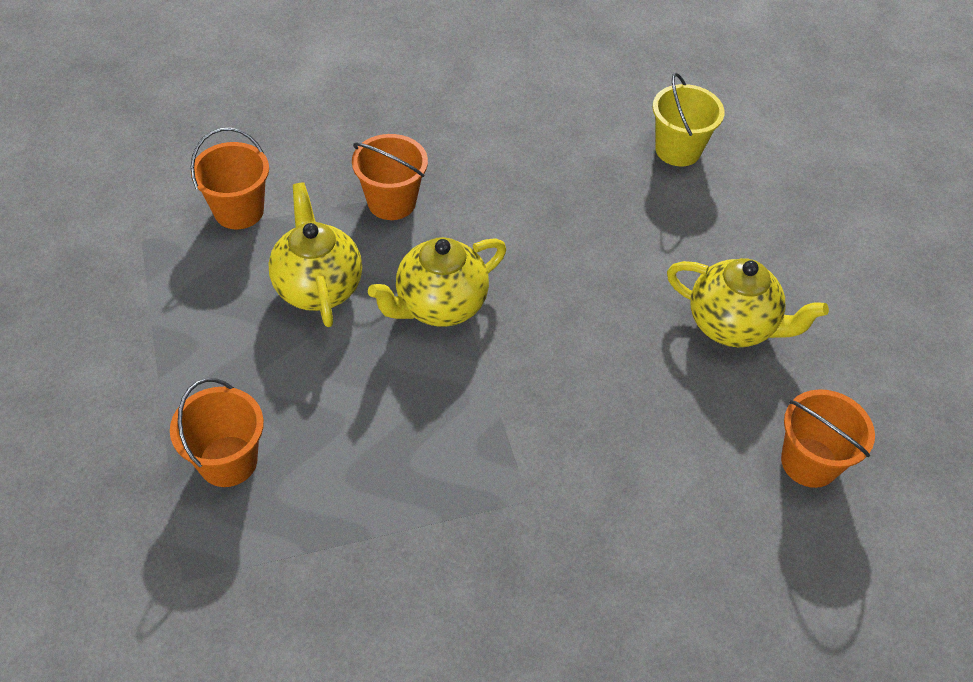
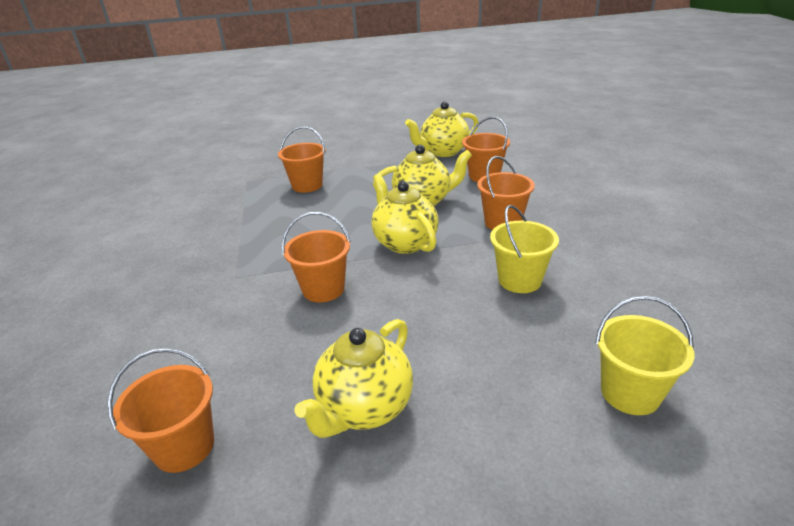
camera: 100 degrees right, 20 degrees down
(121, 260) = (443, 152): none -> yellow teapot
(523, 199) = (519, 280): none -> yellow bucket
(551, 385) = (323, 289): none -> orange bucket

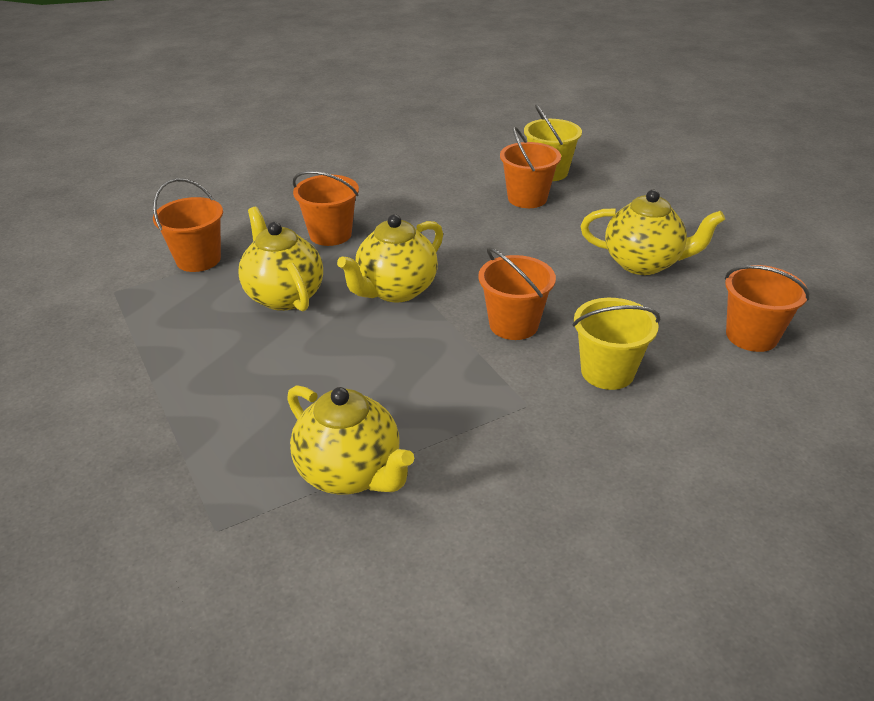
camera: 110 degrees left, 5 degrees up
(307, 185) = (236, 429): orange bucket -> orange bucket (527, 198)
(443, 152) = (97, 307): yellow teapot -> yellow teapot (351, 473)
(519, 280) = (439, 217): yellow bucket -> yellow bucket (607, 372)

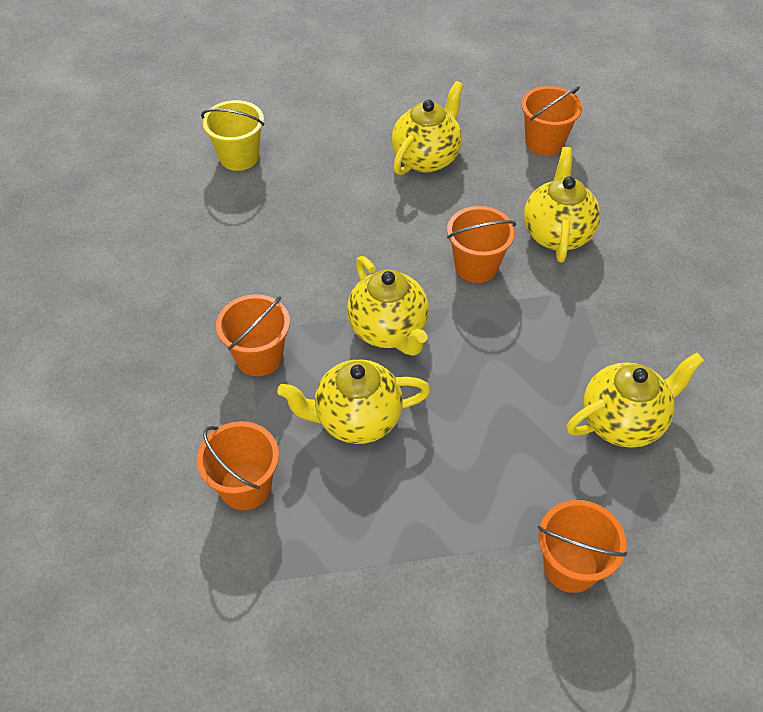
camera: 70 degrees left, 15 degrees up
(527, 198) = (279, 189): orange bucket -> orange bucket (570, 566)
(607, 372) = (557, 233): yellow bucket -> yellow teapot

